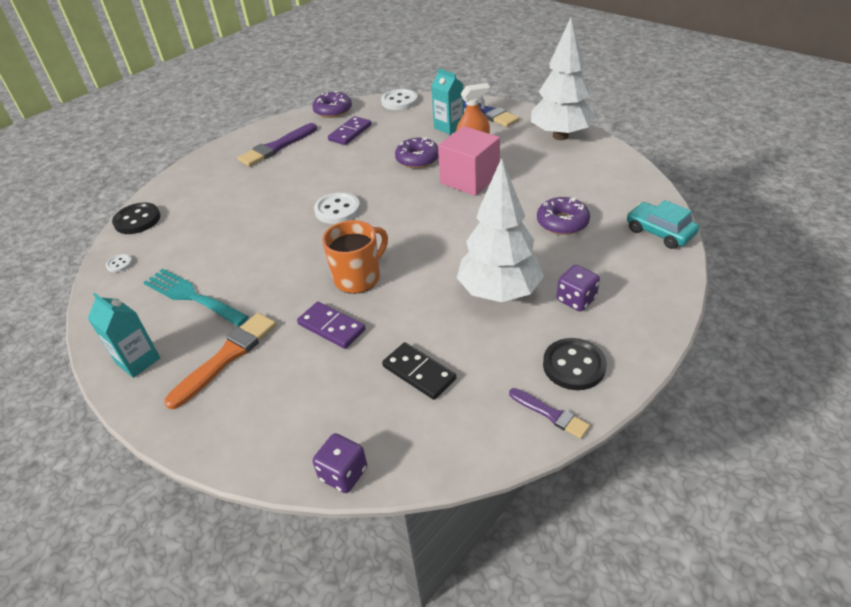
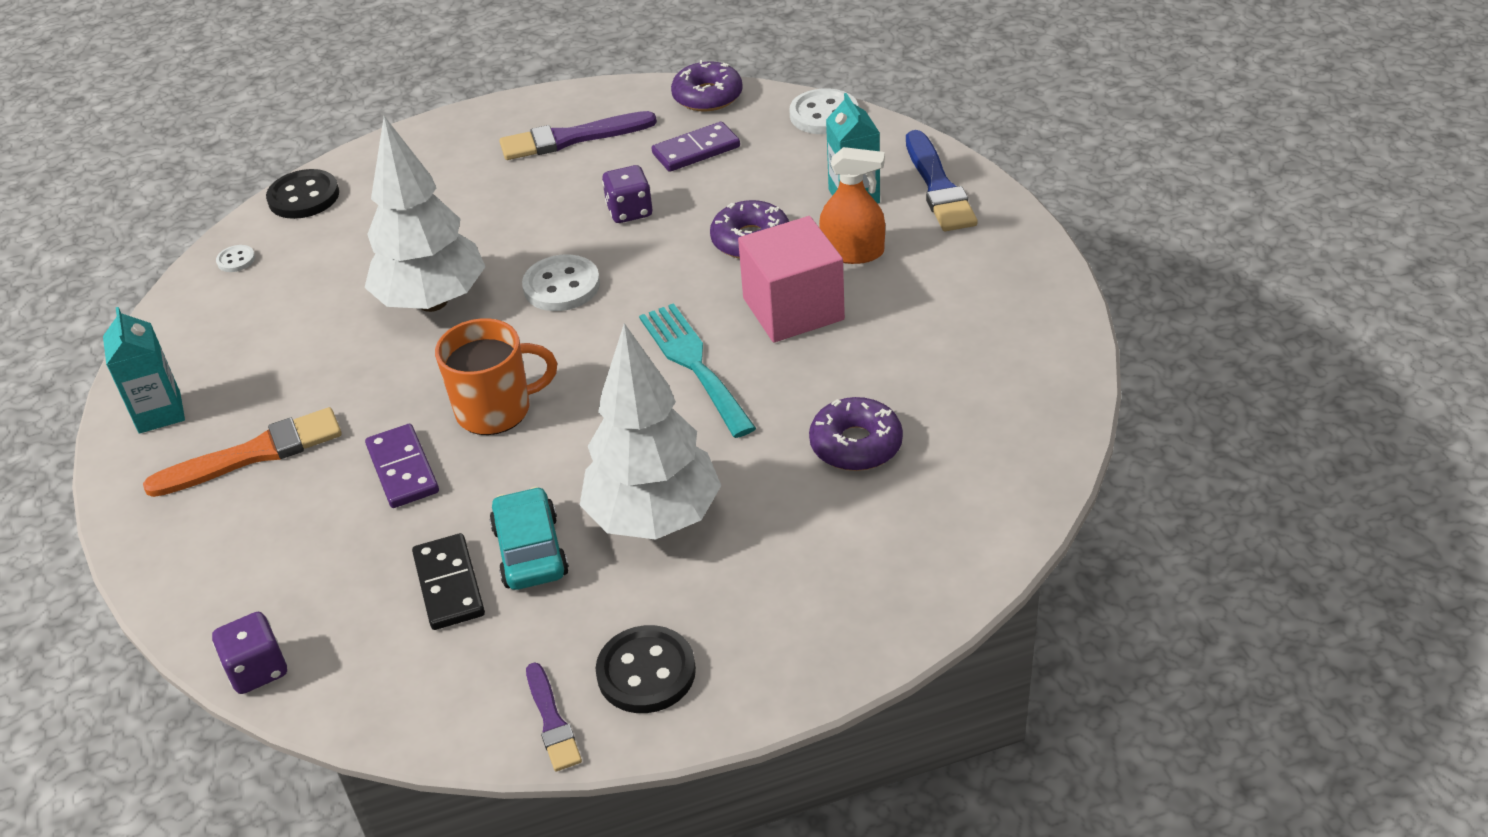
camera: 30 degrees right, 0 degrees up
(191, 296) = (280, 347): turquoise fork -> turquoise fork (694, 364)
(560, 136) = (1016, 283): white tree -> white tree (433, 302)
(576, 299) = (747, 578): purple dice -> purple dice (629, 211)
(659, 232) = (987, 527): turquoise car -> turquoise car (530, 551)

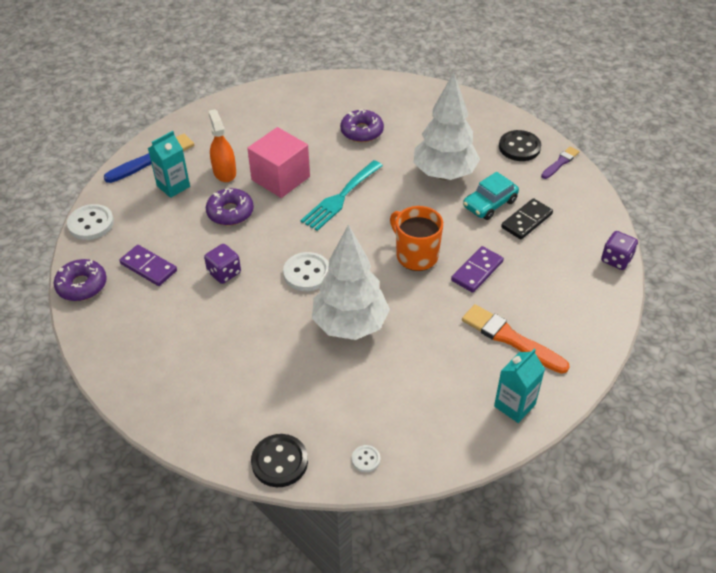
camera: 120 degrees left, 5 degrees up
(571, 138) = (154, 336): purple brush -> none

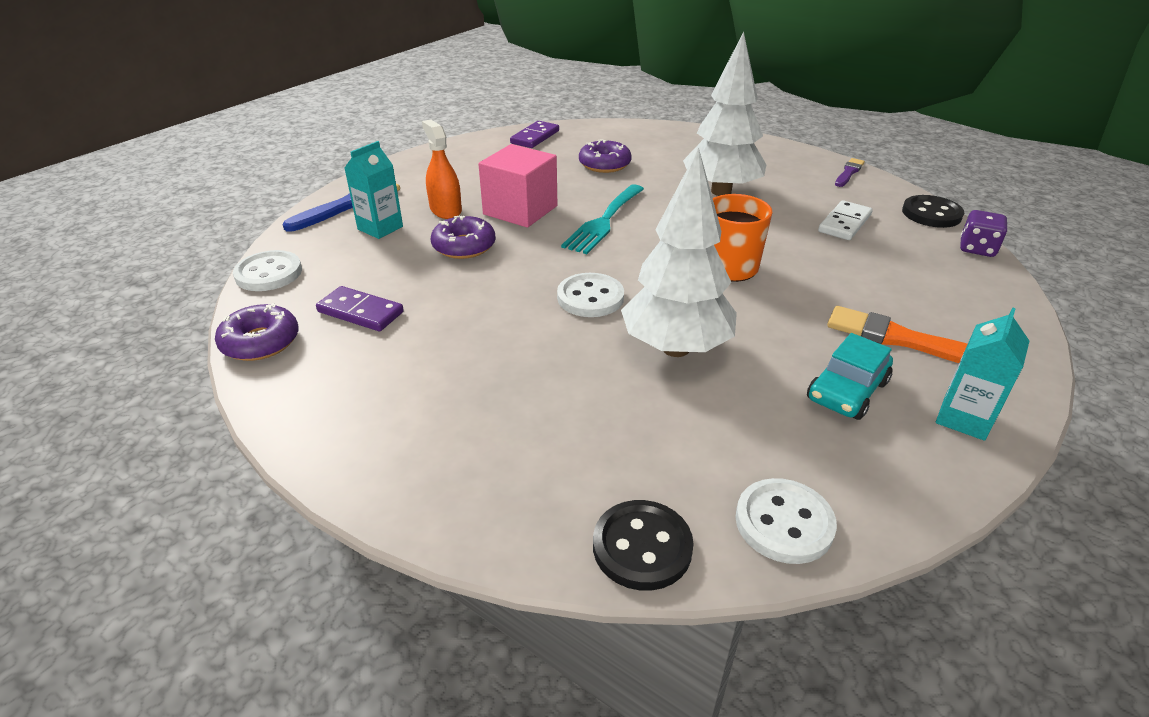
camera: 10 degrees left, 10 degrees down
(224, 273) = (473, 308): purple dice -> none
(366, 459) = (784, 523): white button -> white button, size x1.96
(477, 271) = (815, 275): purple domino -> purple domino (535, 137)
(489, 204) = (790, 212): turquoise car -> turquoise car (847, 391)
(519, 147) = (794, 164): black button -> black button (931, 214)
(526, 221) = (844, 223): black domino -> white domino

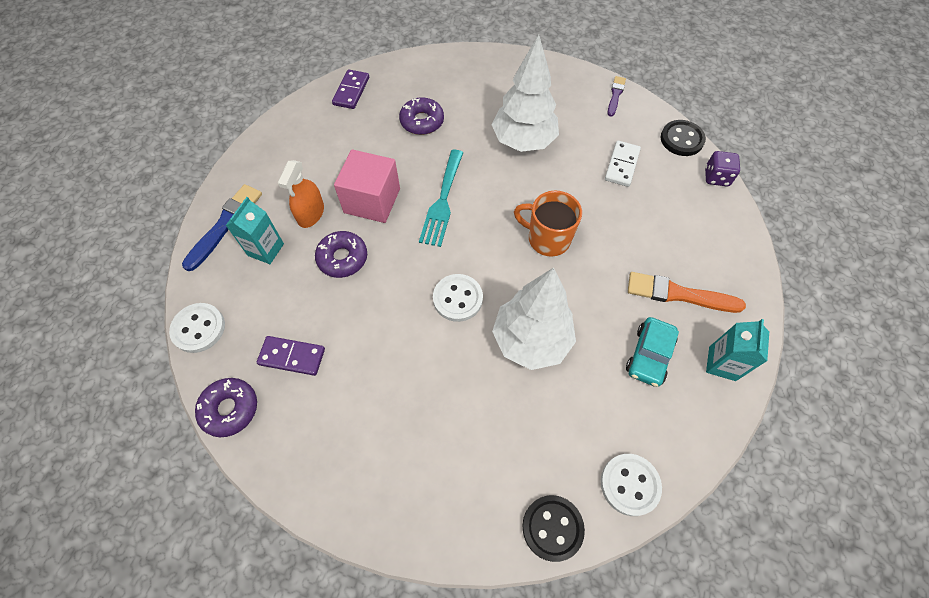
camera: 15 degrees left, 25 degrees up
(445, 210) = (311, 213): orange spray bottle -> orange spray bottle turned 120 degrees counterclockwise

